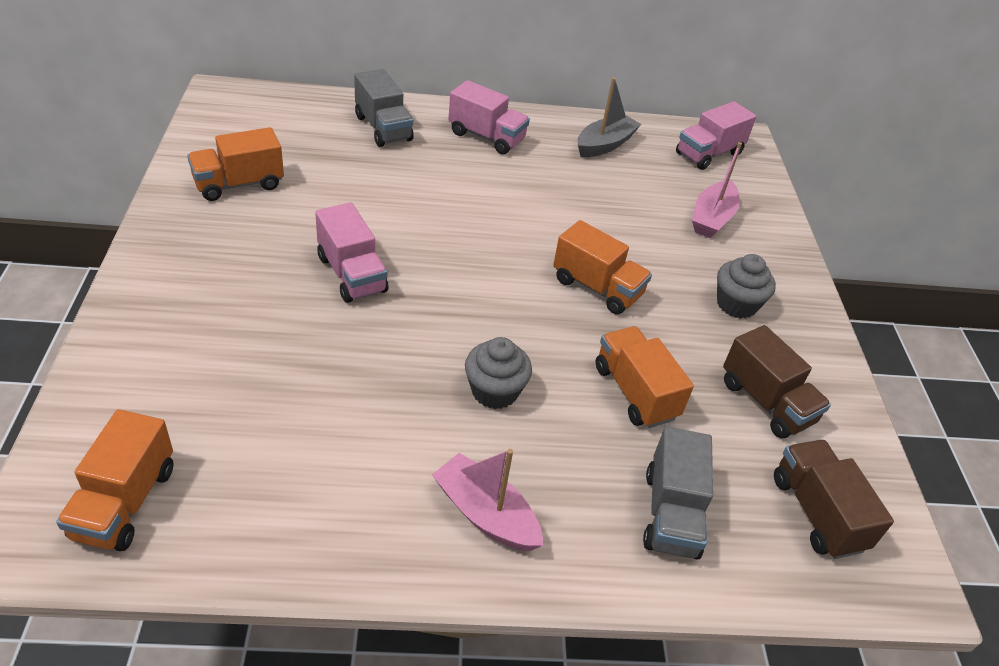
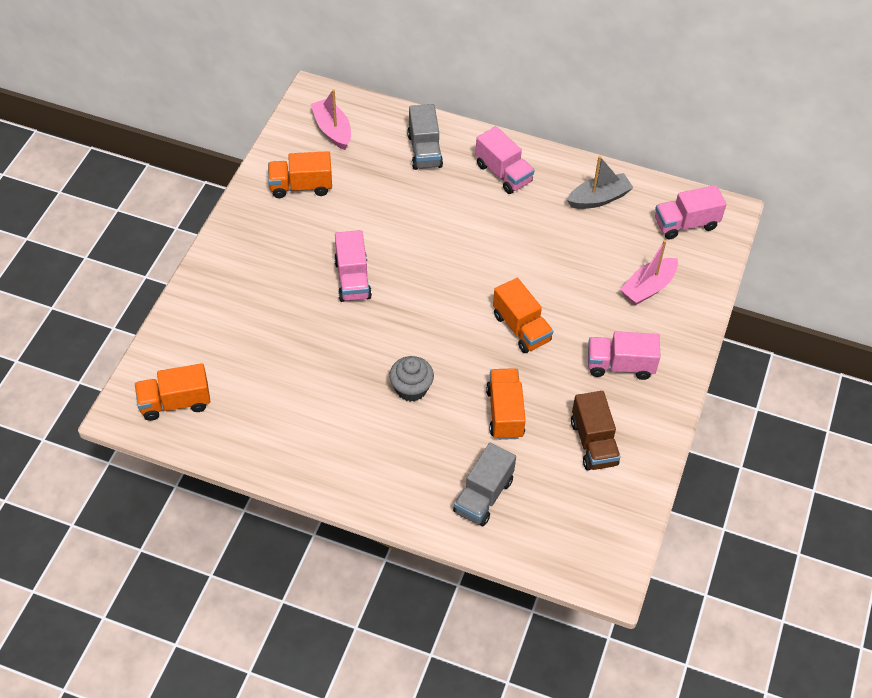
camera: 25 degrees right, 10 degrees up
(125, 502) = (175, 402): orange truck -> orange truck turned 45 degrees clockwise
(485, 514) = (370, 464): pink boat -> pink boat (332, 130)
(736, 304) = (620, 365): grey cupcake -> pink truck
(817, 513) = (579, 522): brown truck -> none

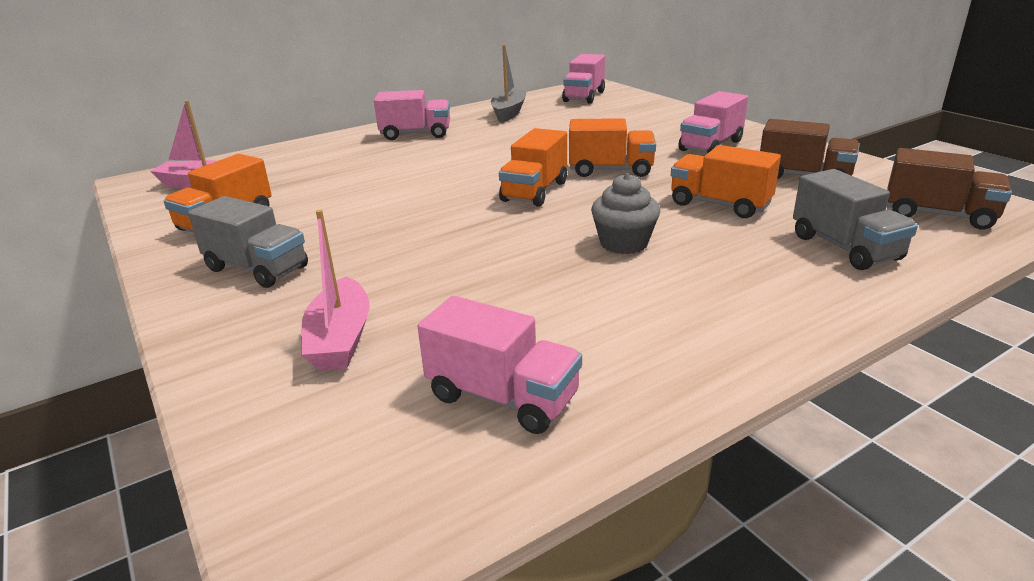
camera: 50 degrees left, 25 degrees down
(175, 402) = (387, 466): orange truck -> orange truck (534, 191)
(352, 279) = (409, 230): pink truck -> pink truck (502, 397)
(424, 151) = (323, 154): grey truck -> grey truck (257, 268)
(574, 533) = (938, 215): none -> brown truck
(648, 287) = (632, 119): pink boat -> pink boat (340, 339)

